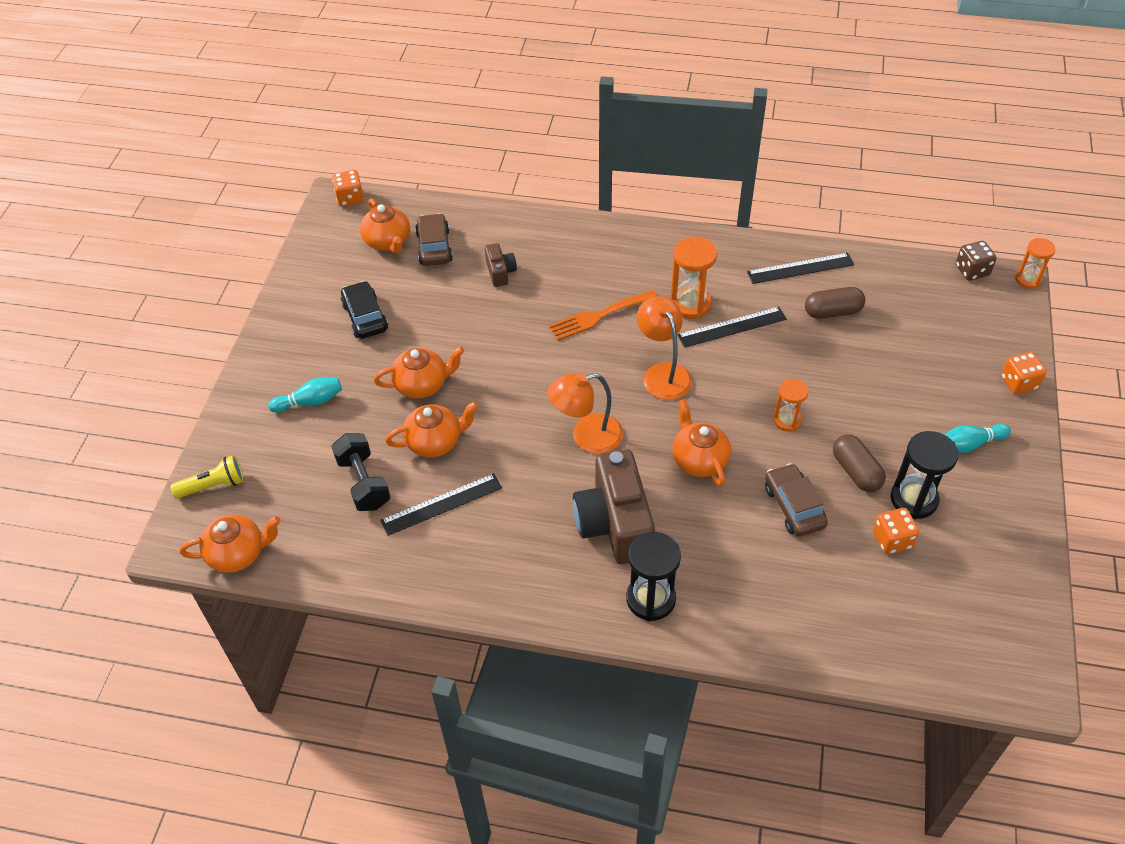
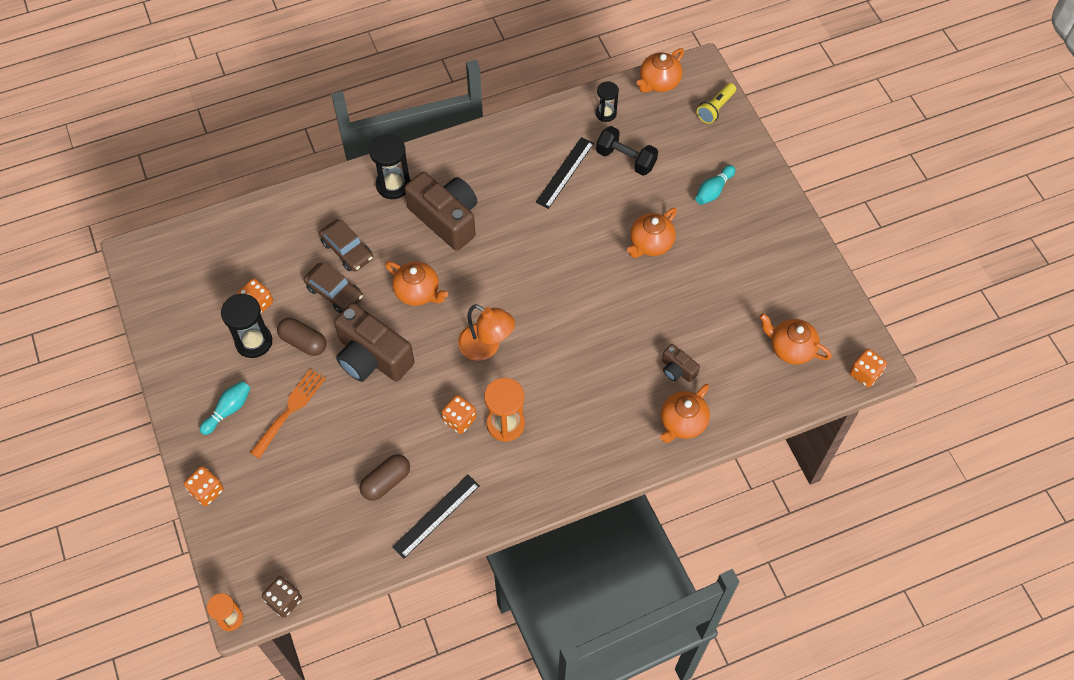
camera: 145 degrees right, 10 degrees up
(333, 549) = (606, 113): none -> black hourglass
(365, 317) = (741, 272): black car -> none
(434, 247) = (750, 364): brown car -> brown car (347, 250)
(435, 442) = (605, 209): orange teapot -> orange teapot (682, 422)
(587, 436) = (506, 267): orange lamp -> none
(599, 316) = (569, 372): orange fork -> orange fork (290, 410)
(732, 327) = (459, 420): black ruler -> orange dice
(787, 420) = (372, 357): orange hourglass -> brown camera

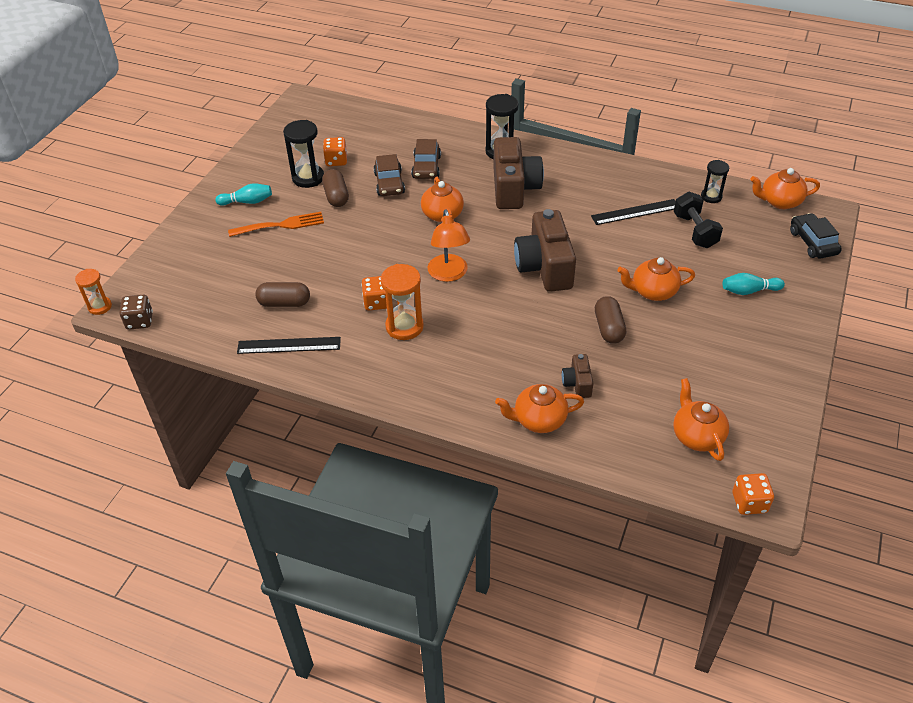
camera: 45 degrees right, 15 degrees down
(207, 491) = (180, 233): orange dice -> none
(372, 357) = (367, 231): brown camera -> brown camera (545, 267)
(652, 303) = (608, 328): none -> brown capsule
(715, 108) = (813, 242): yellow flashlight -> black car

